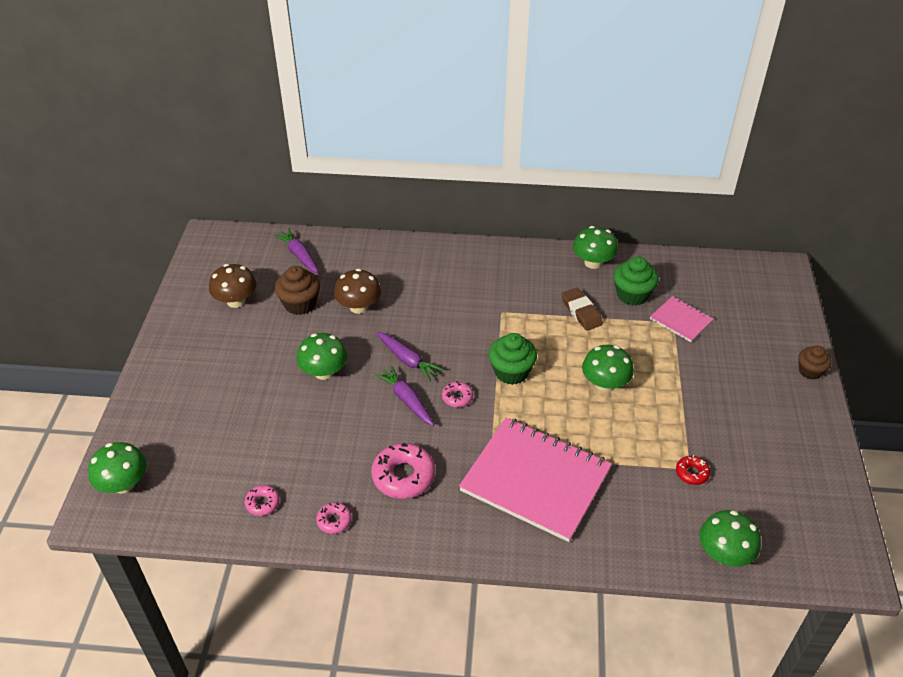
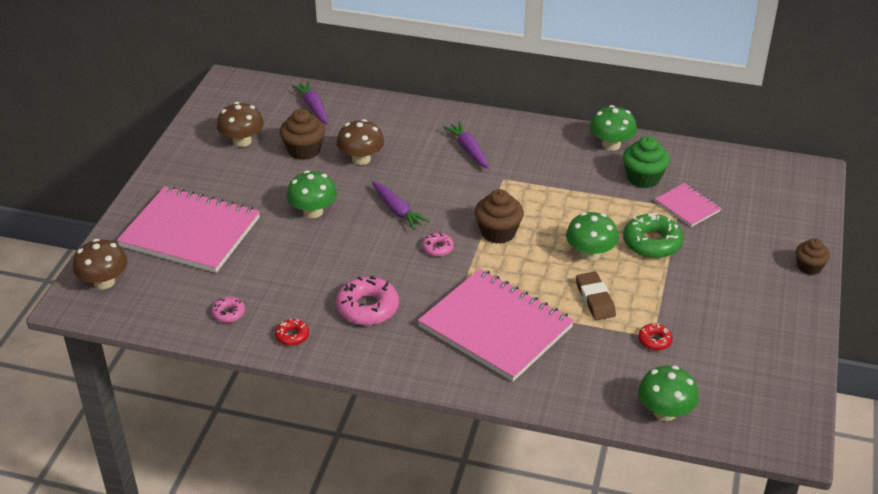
camera: 10 degrees right, 5 degrees down
(123, 484) = (104, 282): green mushroom -> brown mushroom
(203, 412) = (190, 232): none -> pink notebook
(334, 521) = (292, 336): pink donut -> red donut
(406, 400) = (387, 244): purple carrot -> purple carrot (468, 150)
(511, 372) = (498, 232): green cupcake -> brown cupcake
(581, 312) = (585, 188): brown eraser -> brown eraser (595, 299)
(659, 364) = (652, 243): none -> green donut

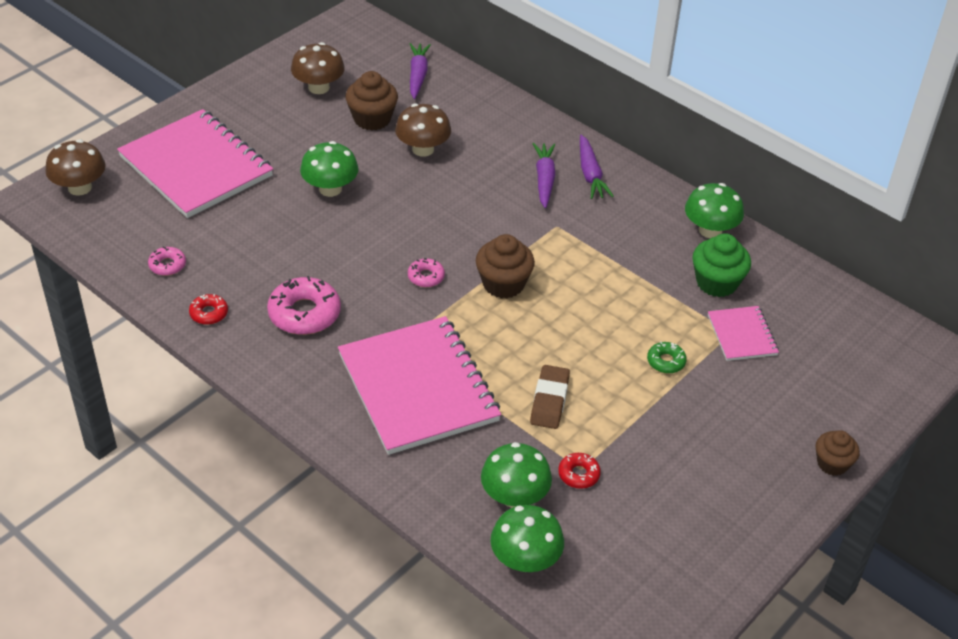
camera: 25 degrees right, 5 degrees up
(397, 210) = (416, 220): purple carrot -> purple carrot (590, 174)
(590, 254) = (585, 347): green mushroom -> green mushroom (514, 496)
(652, 243) = (666, 361): green donut -> green donut, size x0.53

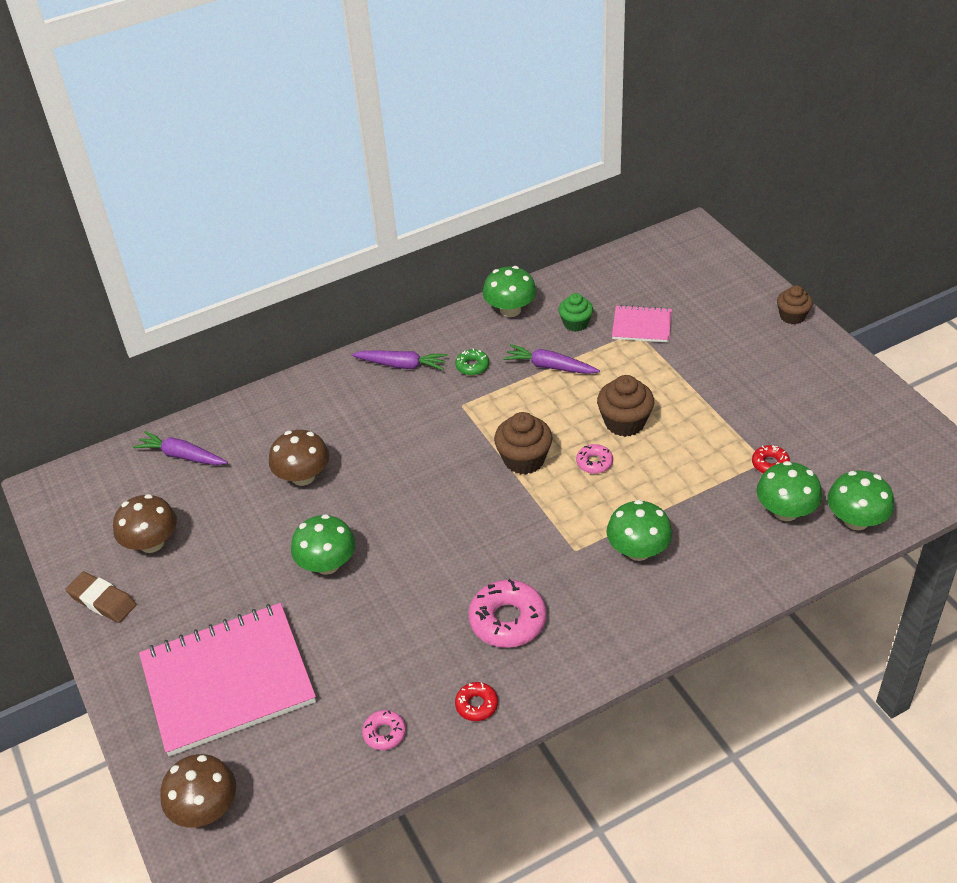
camera: 65 degrees left, 0 degrees up
(372, 119) = (232, 507): brown cupcake -> brown cupcake (624, 422)
(418, 388) = (638, 550): pink notebook -> green mushroom
(426, 277) = (492, 513): pink donut -> pink donut (594, 462)
(544, 179) = (394, 398): purple carrot -> purple carrot (550, 367)
(549, 400) = (680, 462): brown eraser -> brown eraser (102, 600)
(666, 361) = (657, 378): green donut -> green donut (472, 366)
(716, 283) = (575, 323): green cupcake -> green cupcake, size x0.66

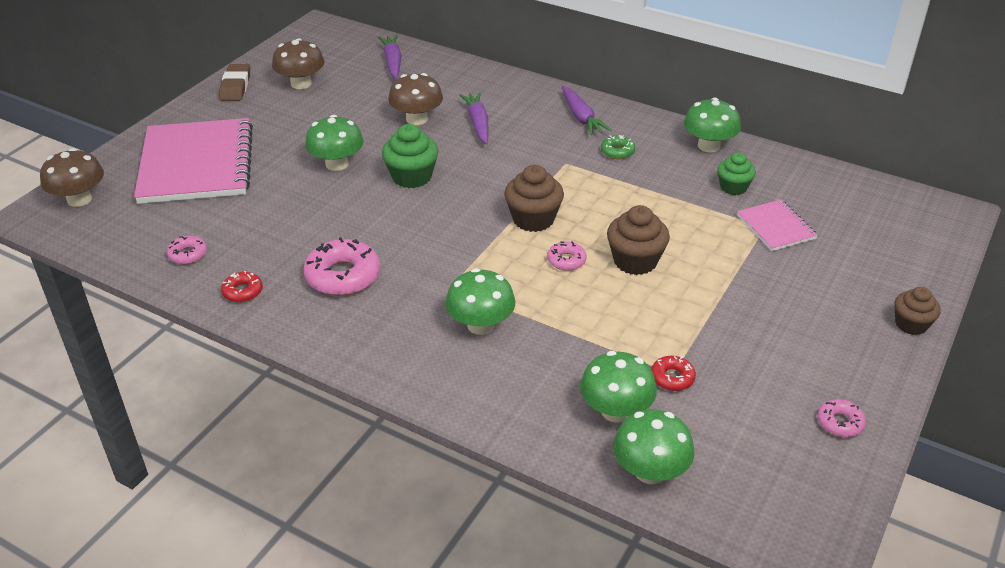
camera: 55 degrees right, 5 degrees down
(228, 681) = (196, 164): pink notebook -> pink notebook turned 45 degrees clockwise
(395, 516) = (411, 177): none -> green cupcake
(550, 367) = (661, 193): purple carrot -> purple carrot (478, 123)
(864, 401) = (840, 423): none -> pink donut

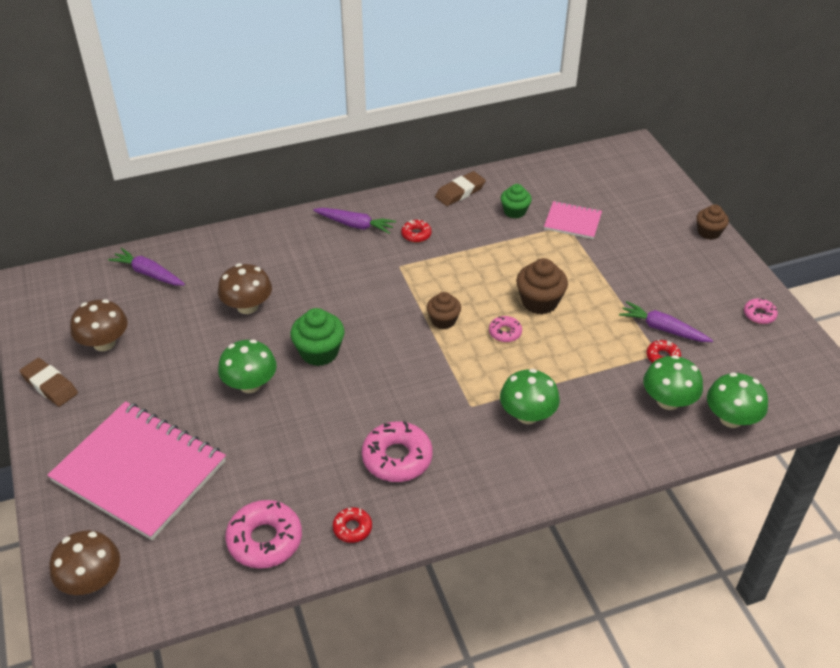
camera: 50 degrees left, 5 degrees up
(188, 254) = (265, 540): pink donut -> pink donut, size x1.90
(478, 123) = (296, 278): purple carrot -> purple carrot (662, 329)
(533, 219) = (443, 320): brown cupcake -> brown cupcake, size x0.66
(617, 151) = (416, 234): green donut -> red donut
(708, 146) = (460, 192): green mushroom -> brown eraser

